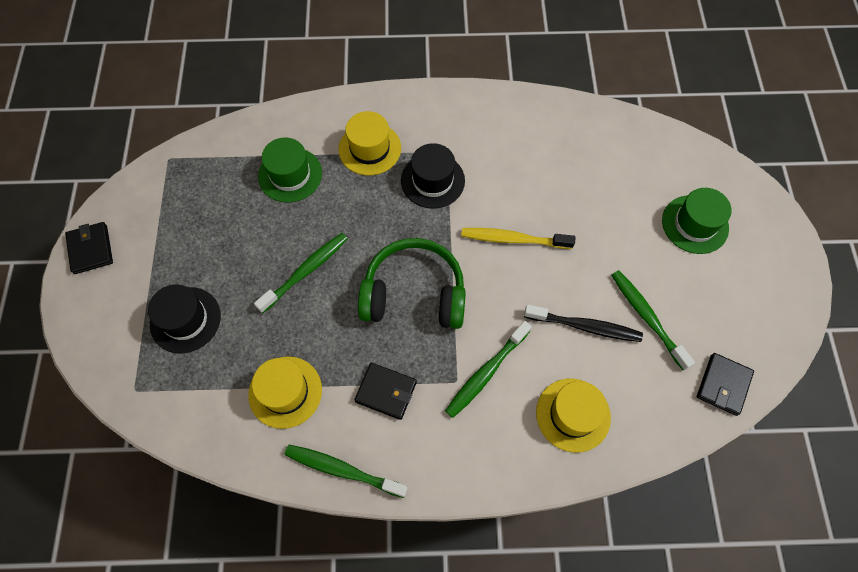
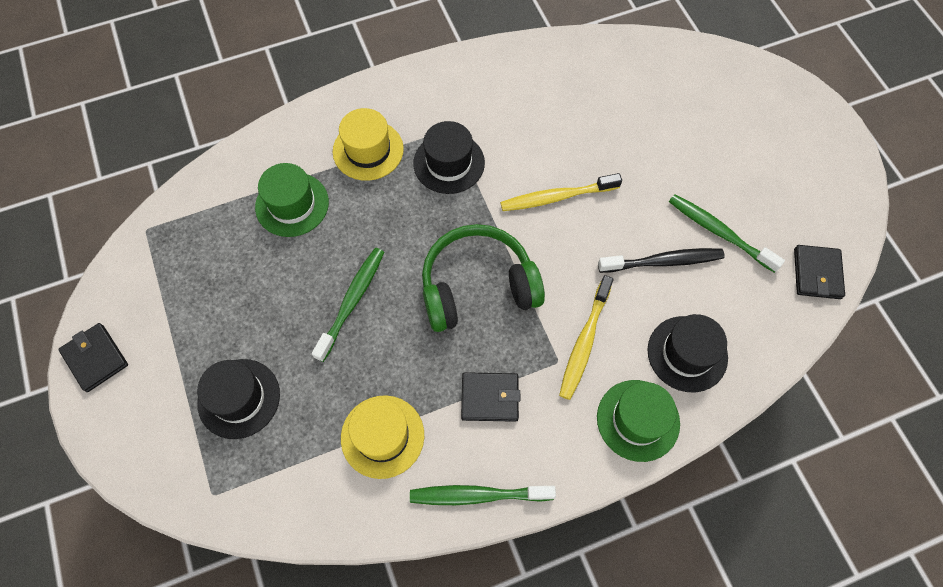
camera: 20 degrees left, 0 degrees up
(486, 372) = (584, 341): green toothbrush -> yellow toothbrush
(573, 415) = (687, 353): yellow hat -> black hat
(695, 224) = (727, 125): green hat -> green hat (638, 420)

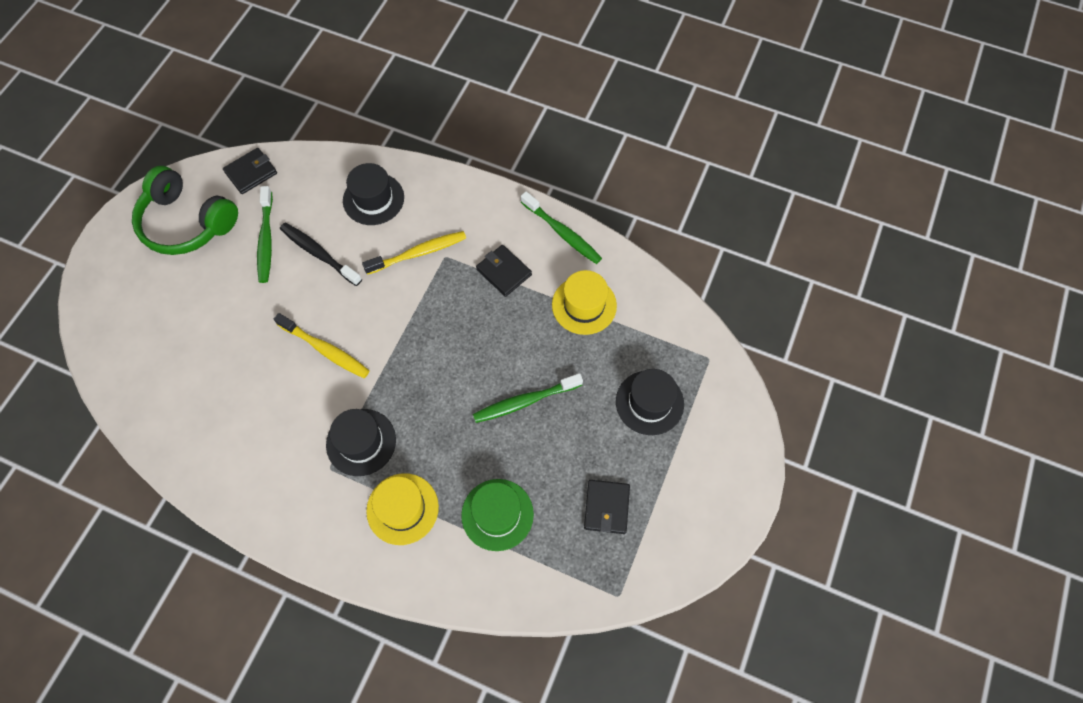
camera: 135 degrees left, 0 degrees up
(95, 358) = (724, 517): black wallet -> black wallet (606, 507)
(477, 287) = (440, 339): green headphones -> green headphones (187, 222)
(638, 420) = (440, 193): green hat -> none

